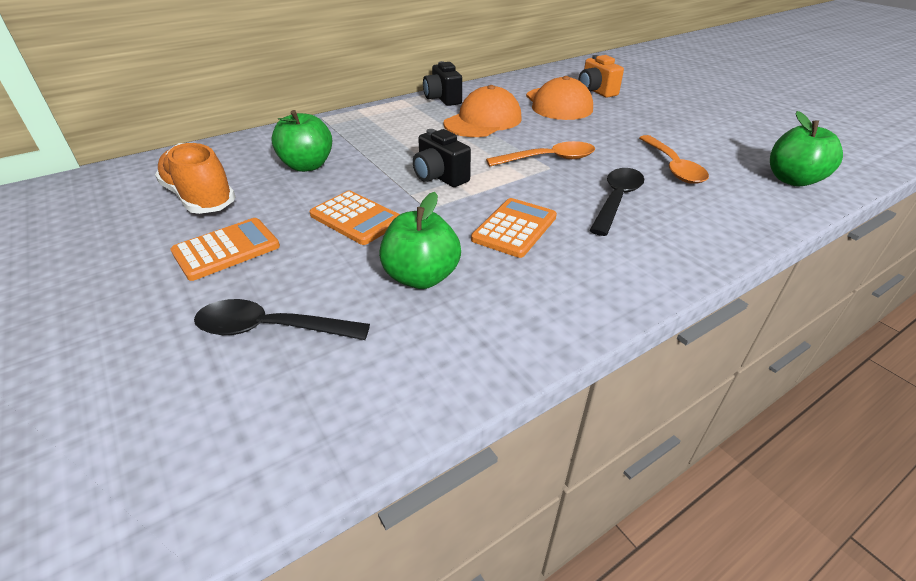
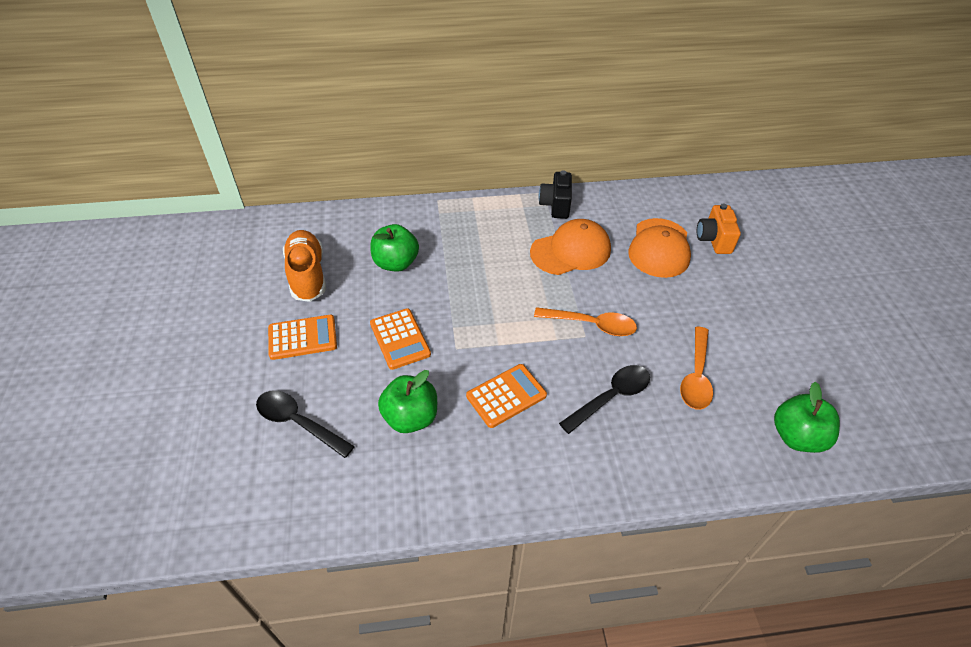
camera: 25 degrees right, 10 degrees up
(440, 177) = (487, 314): black camera -> none

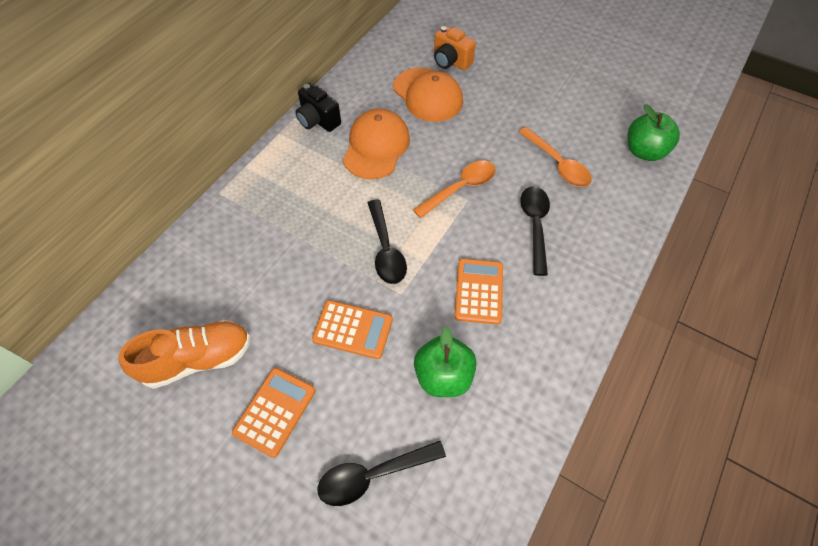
camera: 50 degrees left, 10 degrees up
(307, 275) = (198, 359): orange shoe -> orange shoe turned 135 degrees clockwise
(396, 263) = (261, 275): green apple -> none
(485, 315) = (386, 249): none -> black spoon

